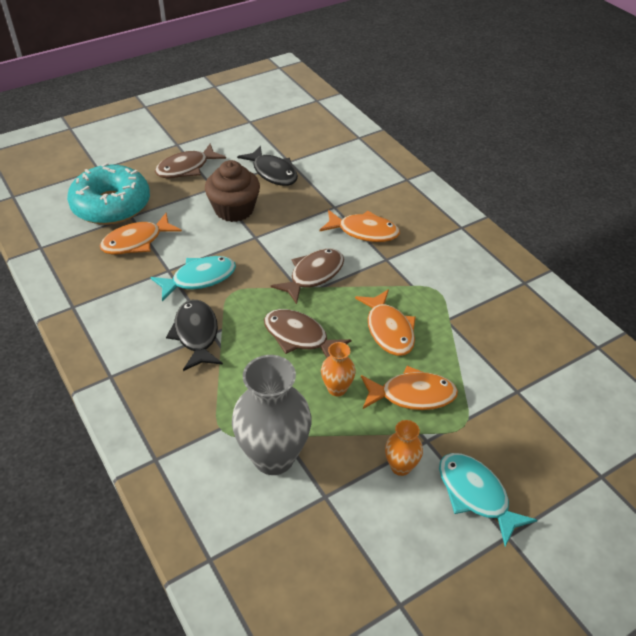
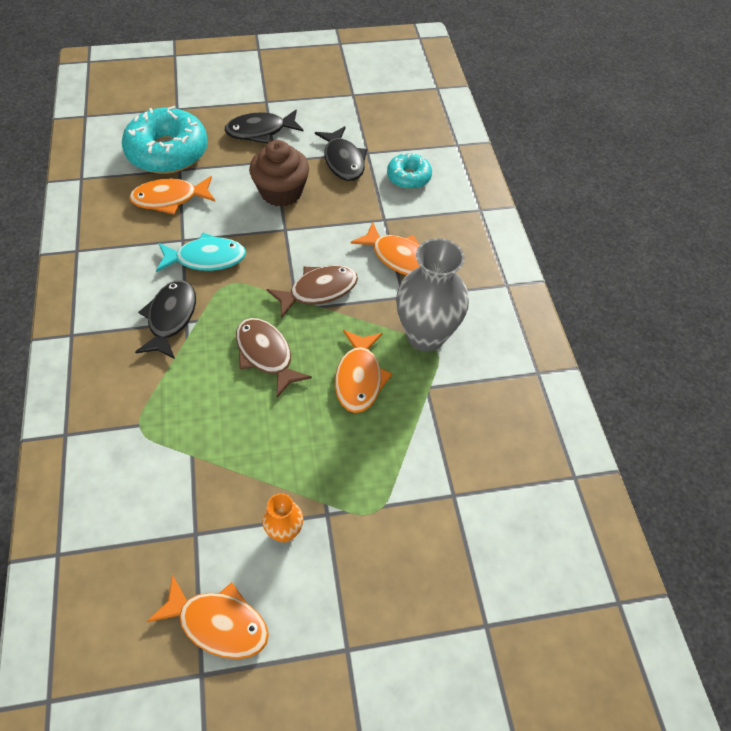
camera: 20 degrees right, 10 degrees up
(186, 168) = (260, 131): brown fish -> black fish
(273, 457) = (170, 474): grey vase -> grey vase (426, 336)
(335, 170) = (408, 177): none -> turquoise donut
(337, 389) = (271, 424): orange vase -> none
(412, 395) = (341, 459): orange fish -> orange fish (218, 623)
(476, 495) = (341, 592): turquoise fish -> none

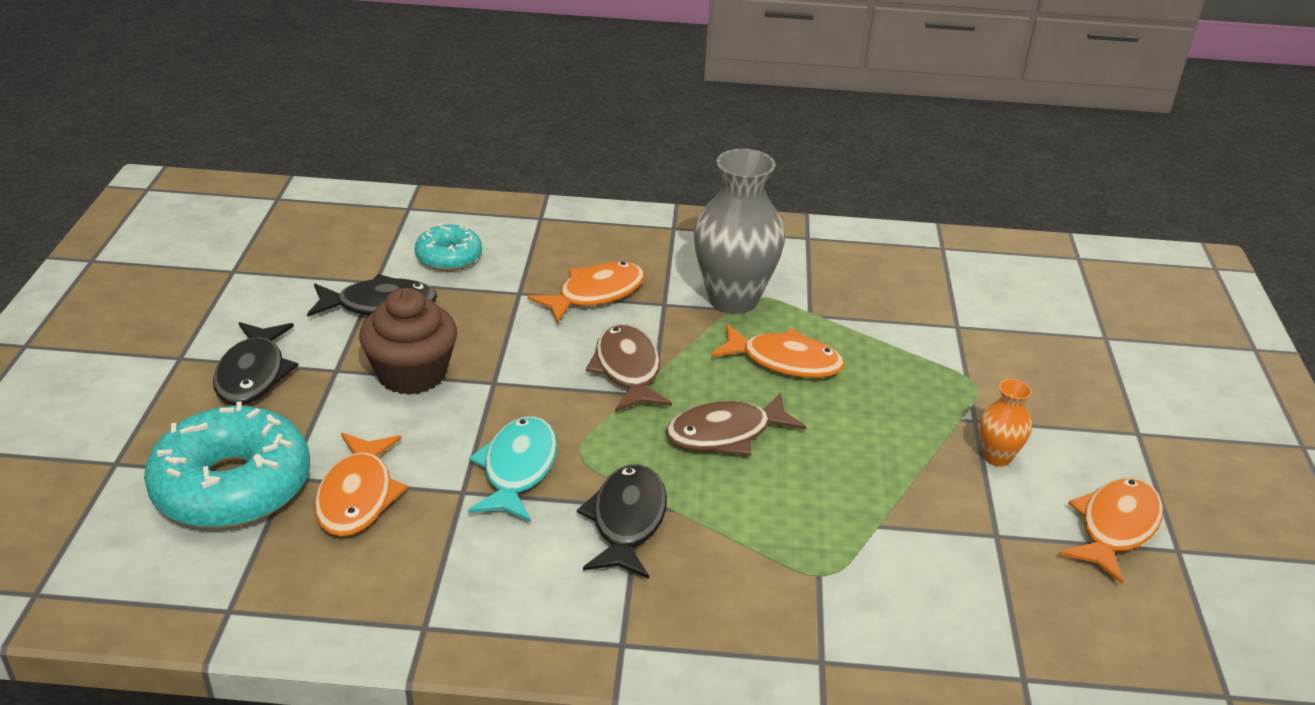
camera: 75 degrees left, 20 degrees down
(171, 318) = (627, 521): black fish -> black fish turned 75 degrees clockwise

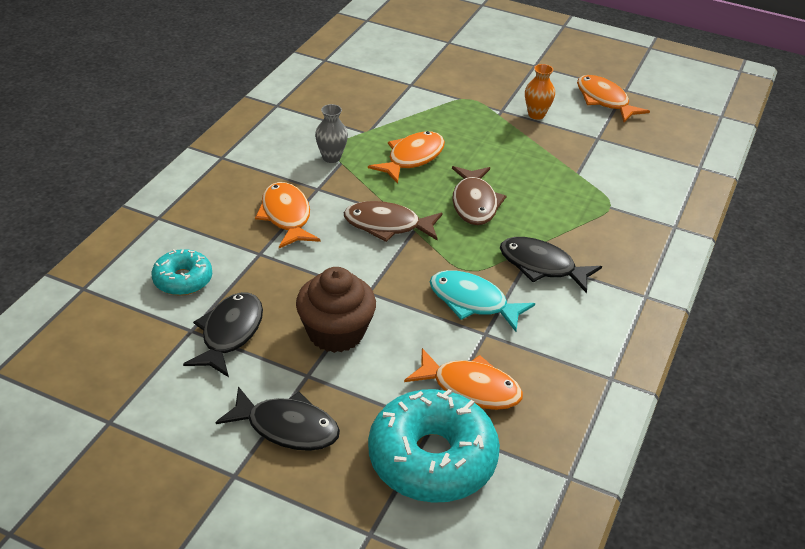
camera: 70 degrees left, 5 degrees up
(733, 299) = (331, 157): grey vase -> grey vase, size x0.49

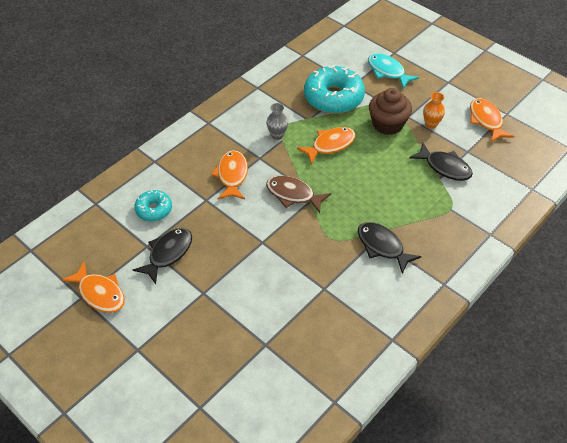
camera: 20 degrees right, 10 degrees up
(287, 427) = (178, 325): black fish -> black fish (444, 167)
(336, 332) = (231, 267): brown cupcake -> brown cupcake (387, 124)
(432, 458) = (255, 368): turquoise donut -> turquoise donut (333, 97)
(470, 388) = (298, 325): orange fish -> orange fish (100, 293)
(473, 302) = (325, 264): turquoise fish -> turquoise fish (387, 71)
(474, 203) = (357, 188): brown fish -> none

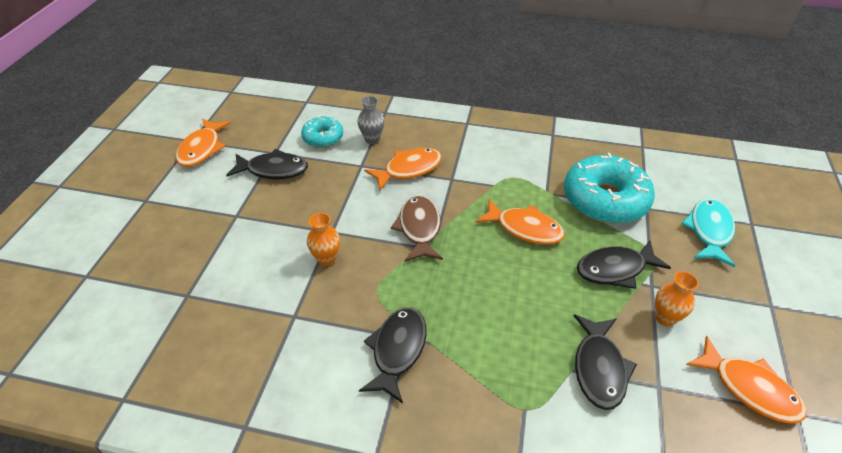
camera: 60 degrees right, 5 degrees down
(277, 135) = (497, 178): grey vase -> grey vase (372, 139)
(286, 254) = (326, 259): none -> orange vase
(387, 124) = (615, 269): brown cupcake -> black fish
(486, 120) = (749, 388): orange fish -> orange fish turned 90 degrees clockwise

